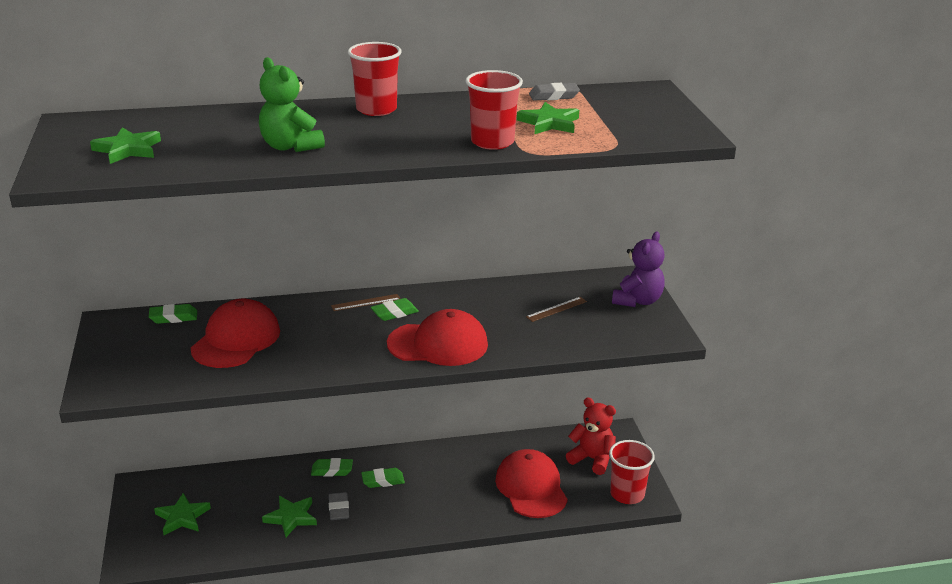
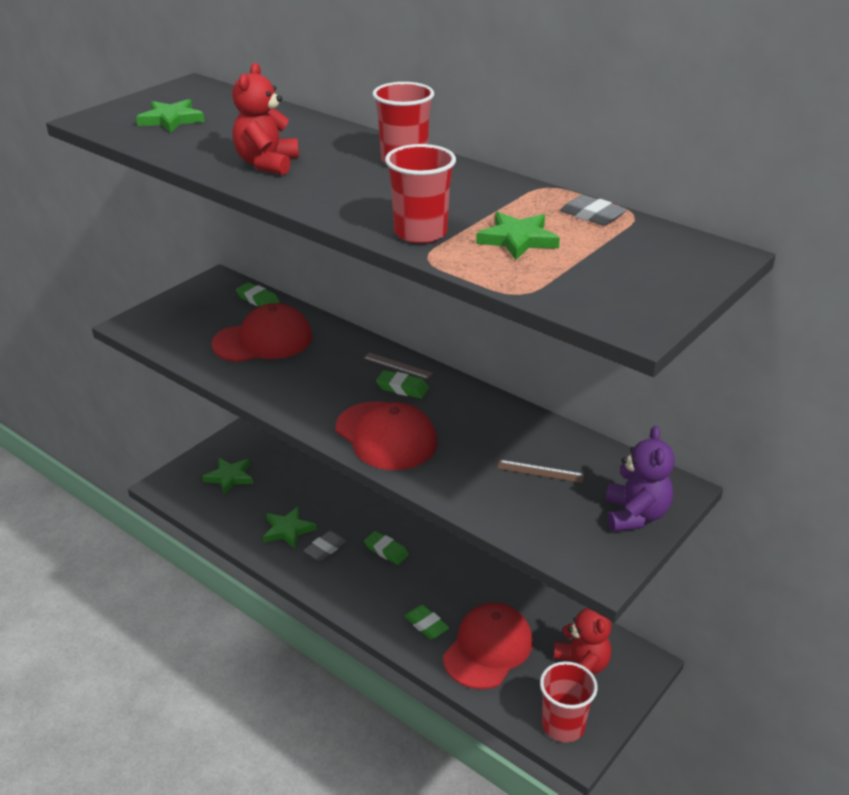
camera: 50 degrees right, 5 degrees up
(290, 146) = (267, 164): green teddy bear -> red teddy bear
(332, 470) = (364, 515): green eraser -> green eraser (426, 625)
(637, 301) = (635, 515): purple teddy bear -> purple teddy bear turned 75 degrees counterclockwise

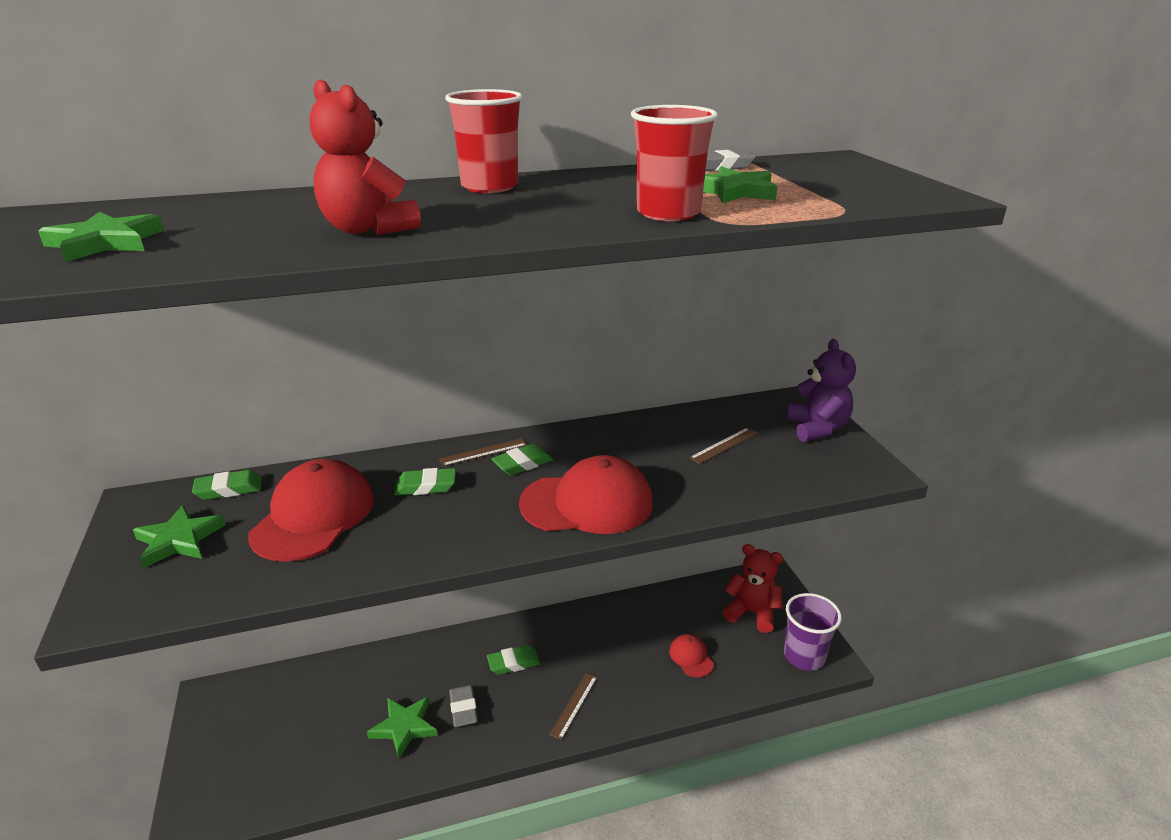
camera: 55 degrees left, 5 degrees down
(229, 477) = (263, 740): green star -> green star (179, 540)
(378, 603) = (574, 705): none -> brown ruler
(426, 625) = (631, 684): green eraser -> green eraser (425, 486)
(488, 648) = (691, 657): red cap -> red cap, size x0.49
(563, 725) = (804, 656): red cup -> purple cup
(635, 515) = (817, 428): purple teddy bear -> purple teddy bear turned 45 degrees clockwise

